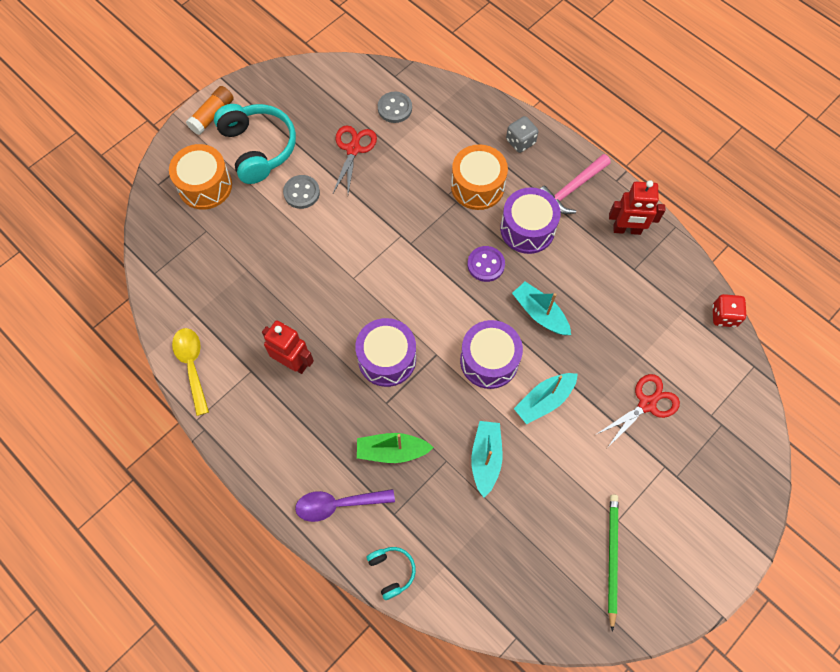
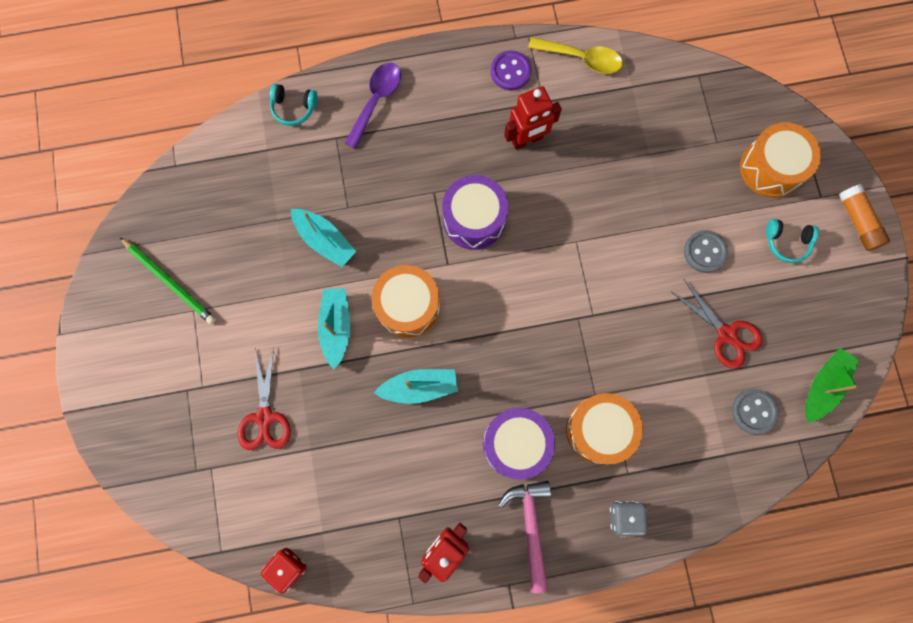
camera: 125 degrees right, 10 degrees up
(258, 148) = (787, 242): turquoise headphones -> turquoise headphones, size x0.49
(392, 451) = (388, 169): green boat -> green boat (823, 385)
(486, 264) = (505, 373): purple button -> purple button (510, 71)
(489, 361) = (408, 306): purple drum -> orange drum

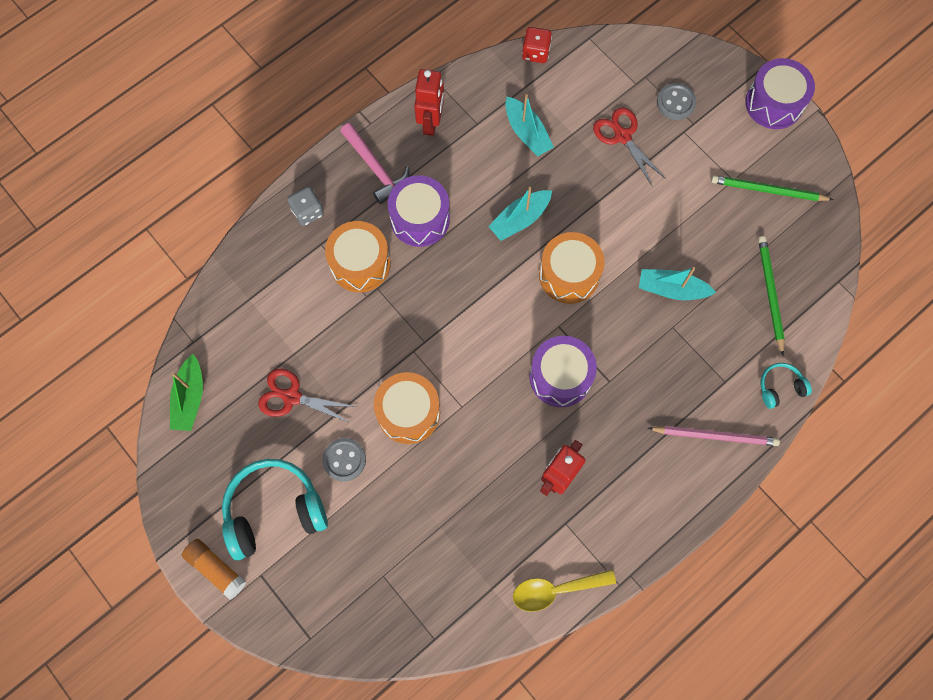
camera: 150 degrees right, 5 degrees down
(95, 365) = (774, 103): none -> purple drum
(242, 188) = (770, 294): none -> green pencil
(336, 327) = (614, 228): turquoise boat -> turquoise boat (527, 133)
(376, 101) = (714, 436): purple spoon -> pink pencil
(510, 71) = (613, 536): purple button -> none
(753, 411) = (240, 345): grey button -> grey button (675, 102)
(771, 168) = (320, 577): orange drum -> orange drum (408, 412)
(787, 242) = (274, 511): turquoise headphones -> turquoise headphones, size x2.05

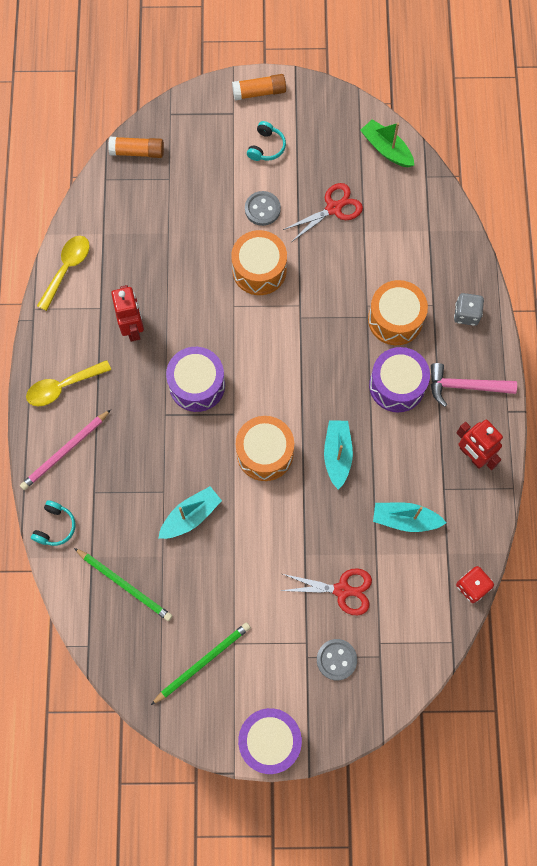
camera: 130 degrees right, 0 degrees up
(274, 511) = (266, 147): turquoise headphones -> turquoise headphones, size x0.49
(379, 633) = (137, 152): none -> orange glue stick
(664, 490) = (63, 387): none -> yellow spoon

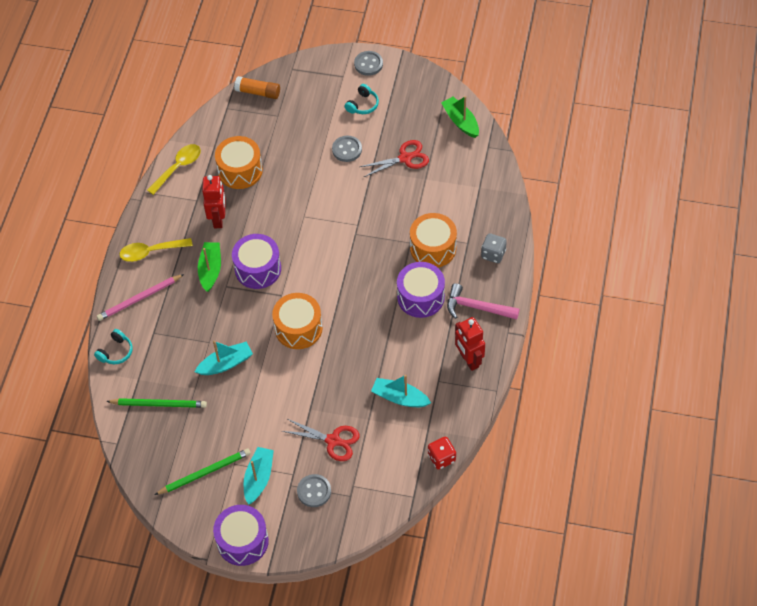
camera: 15 degrees right, 15 degrees down
(124, 584) = (158, 404): green pencil -> green pencil turned 45 degrees counterclockwise
(141, 396) = (210, 270): none -> green boat
(259, 92) = (368, 64): orange glue stick -> grey button
(259, 270) = (332, 193): orange drum -> orange drum (240, 170)
(337, 454) = (357, 340): turquoise boat -> turquoise boat (258, 478)

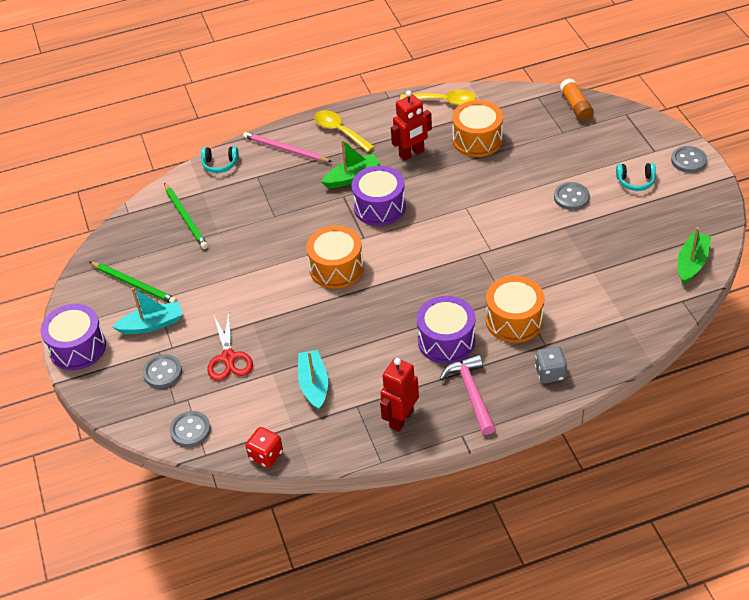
camera: 60 degrees right, 10 degrees down
(226, 364) = (259, 239): turquoise boat -> none
(384, 496) = (190, 430): none -> grey button
(405, 158) = (603, 244): red scissors -> none

